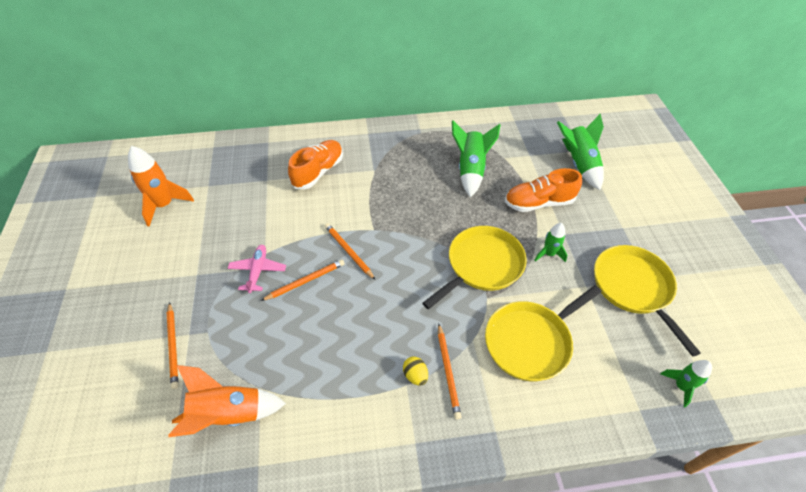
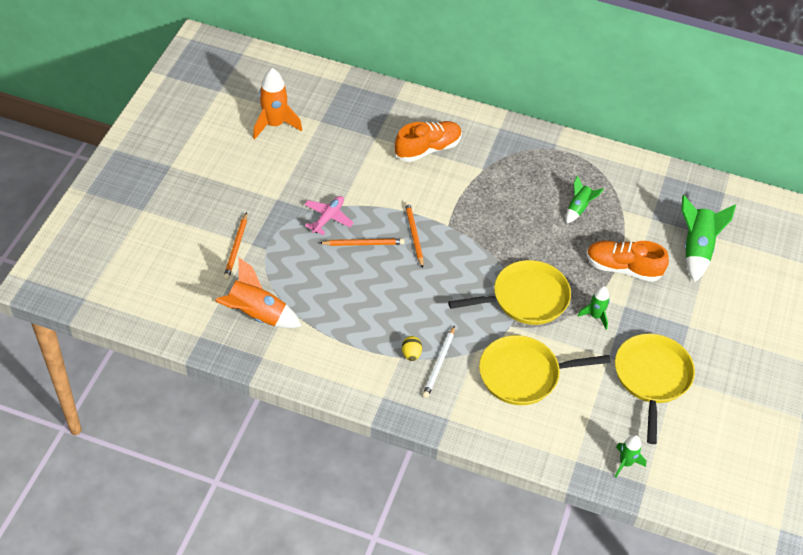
camera: 25 degrees right, 0 degrees up
(448, 371) = (439, 363): orange pencil -> white pencil
(470, 170) = (578, 208): green rocket -> green rocket, size x0.59

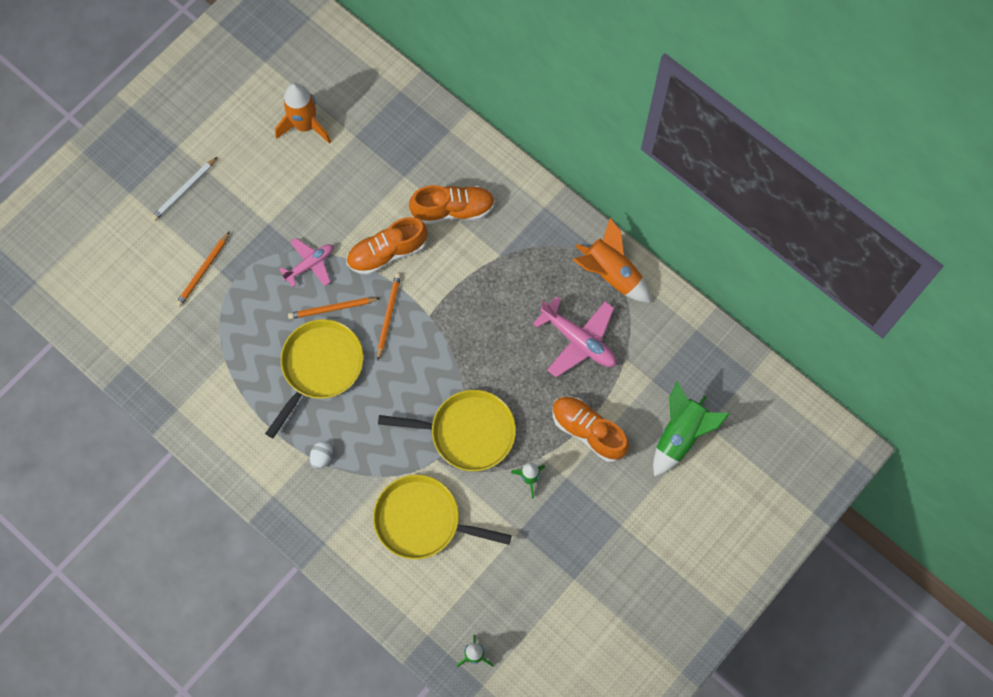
camera: 25 degrees right, 20 degrees up
(256, 314) = (191, 358): orange rocket -> orange rocket (611, 273)
(363, 243) = (332, 309): orange pencil -> orange pencil turned 150 degrees clockwise
(389, 192) = (387, 253): none -> orange shoe
(411, 354) = (322, 457): yellow egg -> white egg
(439, 363) = (344, 478): white pencil -> white pencil (184, 190)
(578, 208) = (578, 340): green rocket -> pink plane
(652, 377) = (551, 571): yellow pan -> yellow pan (320, 367)

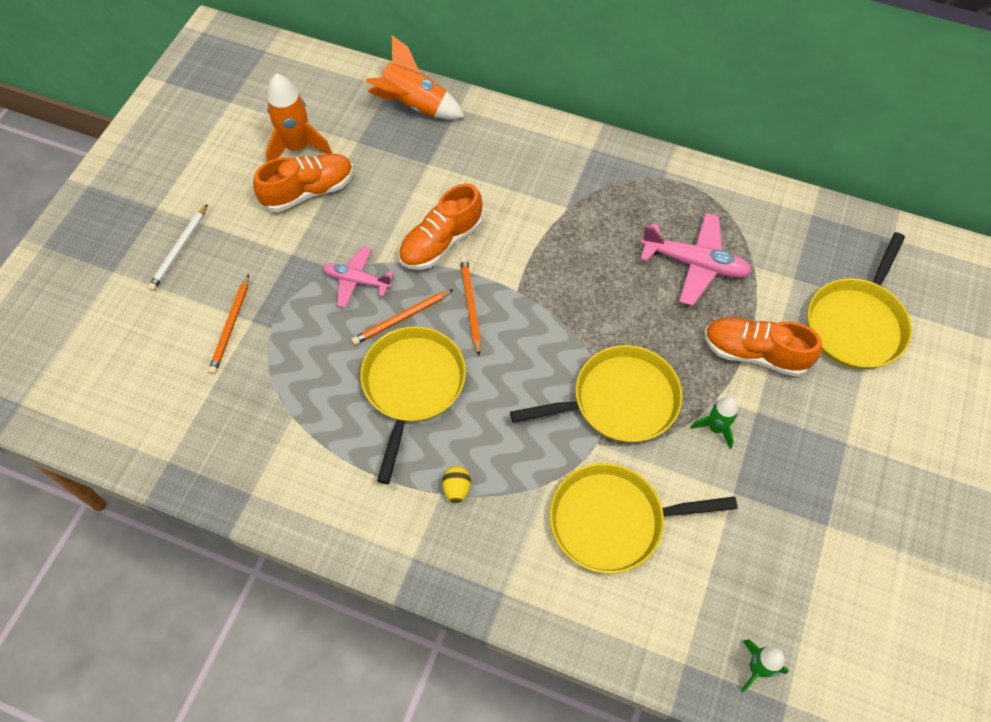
camera: 20 degrees left, 10 degrees down
(310, 264) = (357, 281): pink plane -> pink plane turned 105 degrees counterclockwise
(322, 457) = (457, 489): white egg -> yellow egg
(453, 210) = (495, 179): orange shoe -> orange shoe (308, 191)
(611, 273) = (694, 189): orange rocket -> orange rocket (414, 106)
(680, 435) = (856, 323): green rocket -> yellow pan

